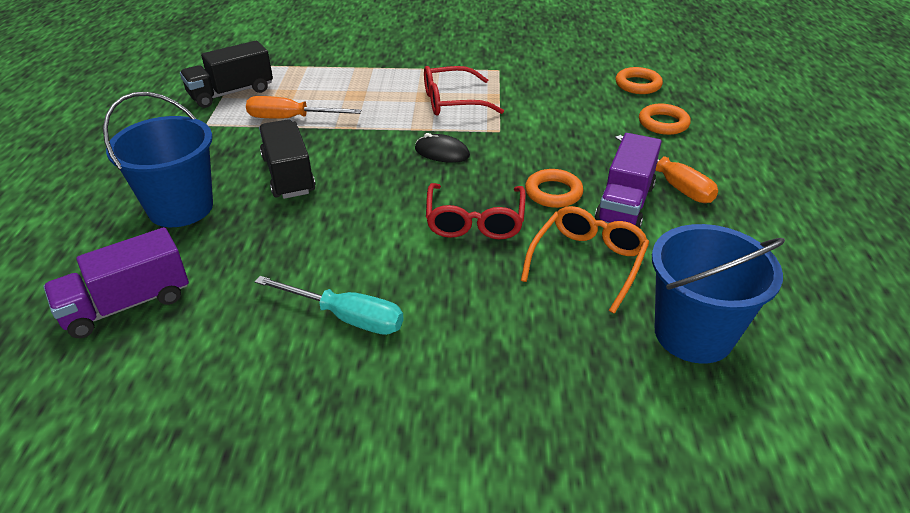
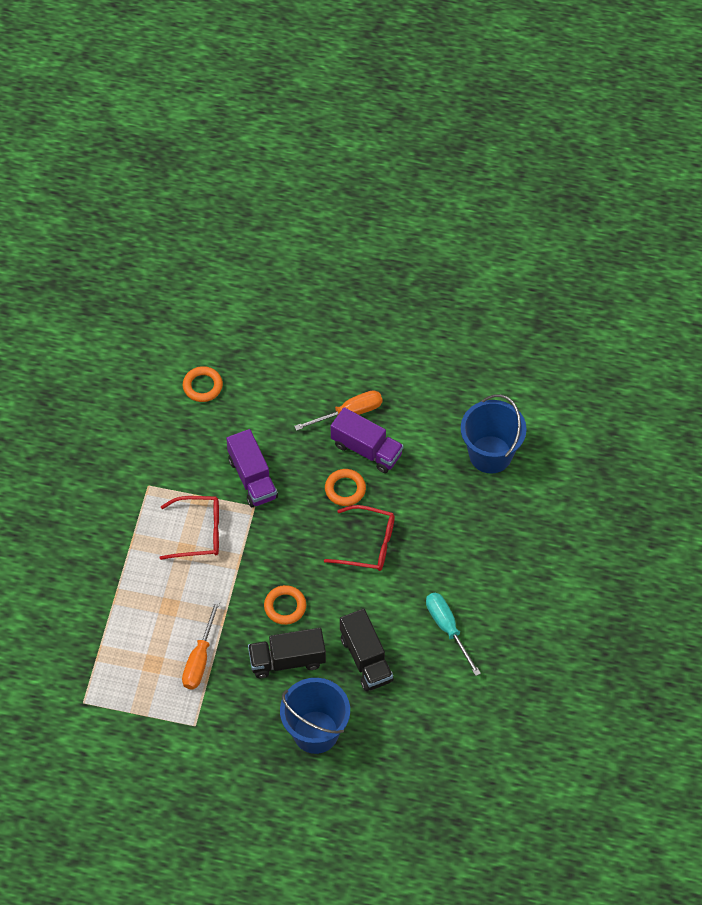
camera: 80 degrees left, 20 degrees up
(127, 304) = (415, 752): purple truck -> purple truck (252, 478)
(231, 93) = (140, 708): black truck -> black truck (366, 659)
(346, 317) = (447, 628): turquoise screwdriver -> turquoise screwdriver turned 60 degrees counterclockwise
(442, 152) = (278, 552): black mouse -> none
(452, 101) = (199, 532): red glasses -> red glasses turned 90 degrees counterclockwise
(587, 262) = (421, 489): orange glasses -> none
(663, 123) = (269, 390): orange ring -> orange ring (285, 606)

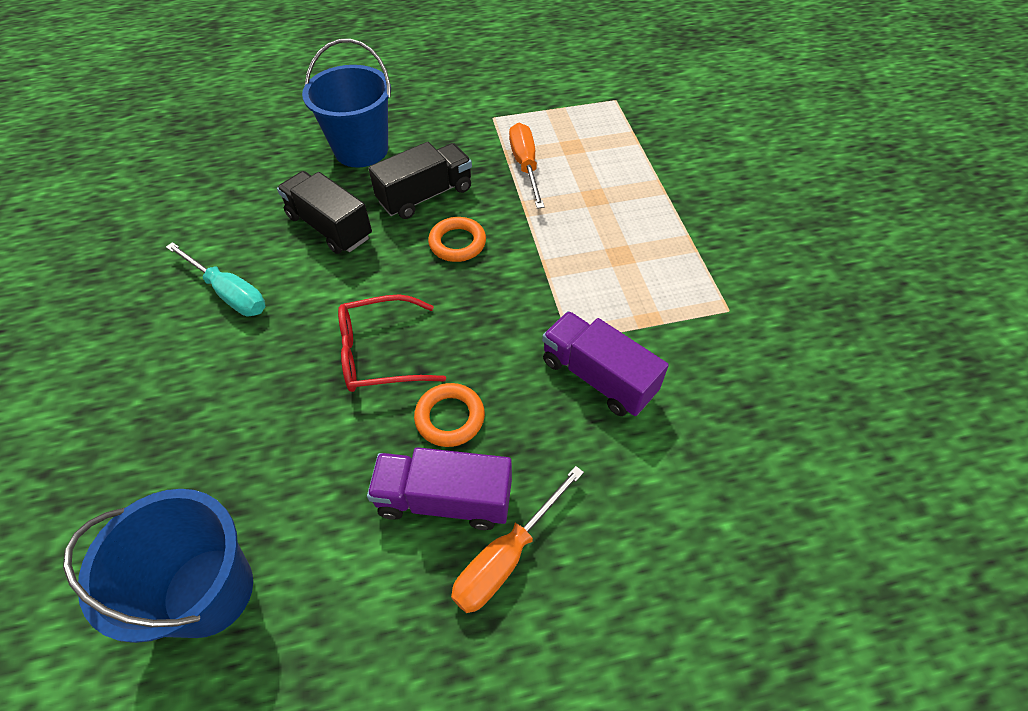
camera: 155 degrees right, 5 degrees down
(199, 532) = (619, 281): red glasses -> none
(202, 386) = (780, 491): orange ring -> none

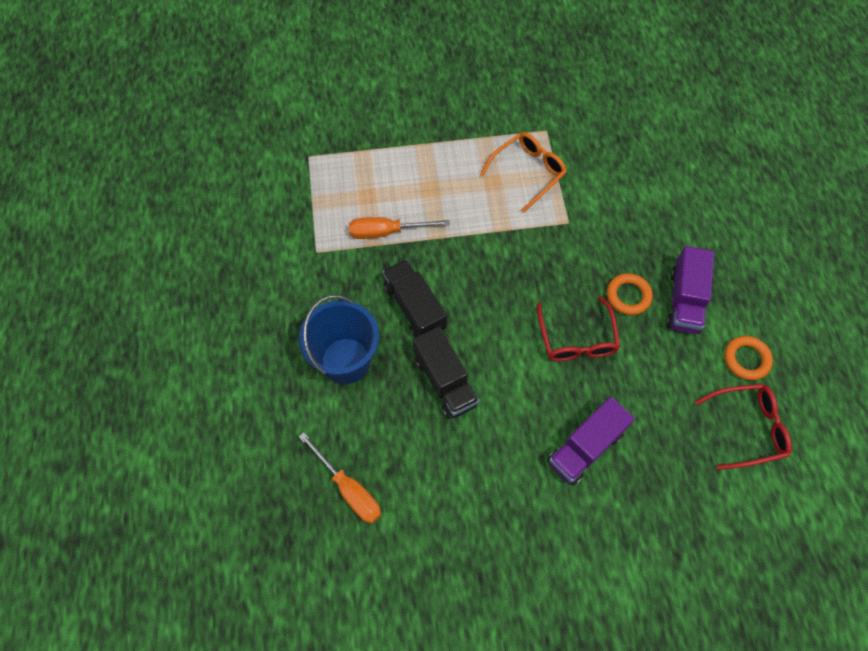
camera: 85 degrees left, 10 degrees up
(209, 591) = (748, 428): blue bucket -> red glasses
(229, 293) = (514, 453): turquoise screwdriver -> none
(329, 227) = (445, 381): black truck -> black truck turned 75 degrees counterclockwise
(457, 243) = (472, 286): orange ring -> orange ring (746, 359)
(506, 556) = (716, 270): orange screwdriver -> orange screwdriver (349, 489)
(598, 377) = (597, 210): purple truck -> purple truck (585, 448)
(646, 291) = (528, 172): none -> orange glasses

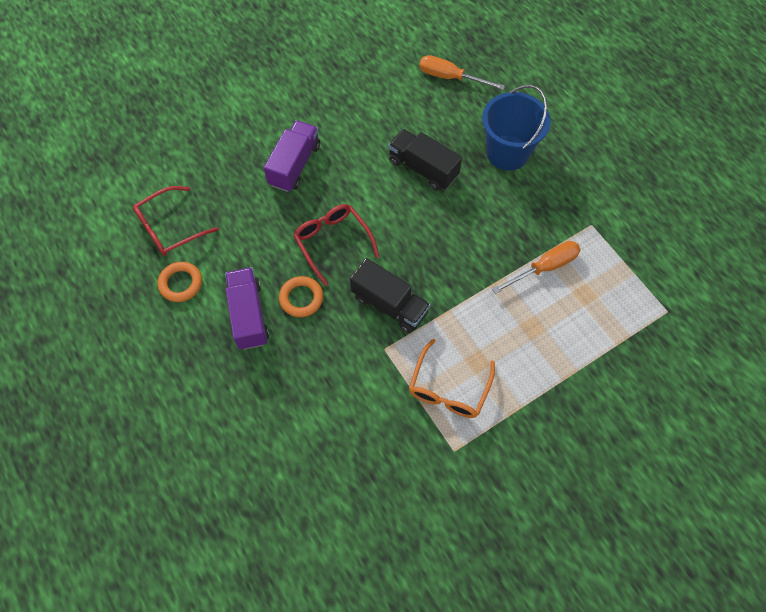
camera: 155 degrees right, 0 degrees up
(414, 307) = (479, 213): black truck -> black truck (389, 304)

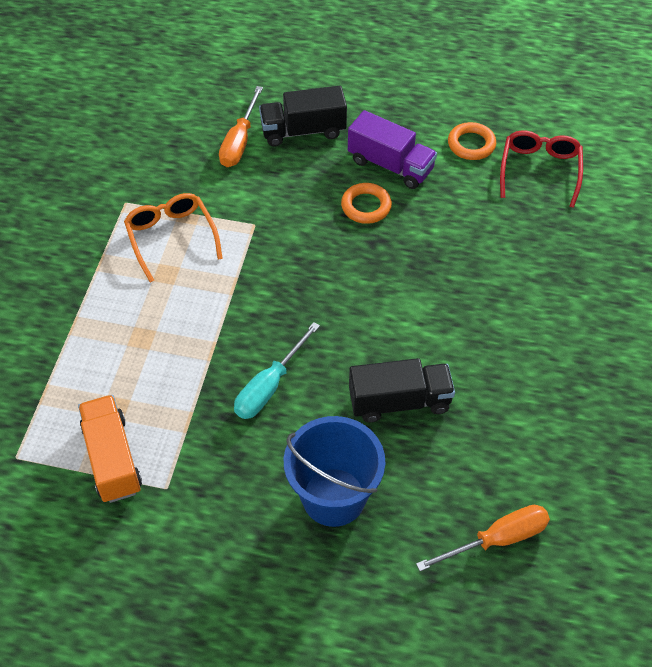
camera: 135 degrees right, 10 degrees down
(294, 165) = (519, 301): purple truck -> none
(332, 242) = (397, 266): red glasses -> none
(389, 304) = (288, 258): black truck -> black truck (303, 131)
(484, 233) = (269, 386): none -> turquoise screwdriver
(544, 267) = (178, 401): orange screwdriver -> orange screwdriver (239, 142)
(609, 264) = (112, 458): none -> orange truck

